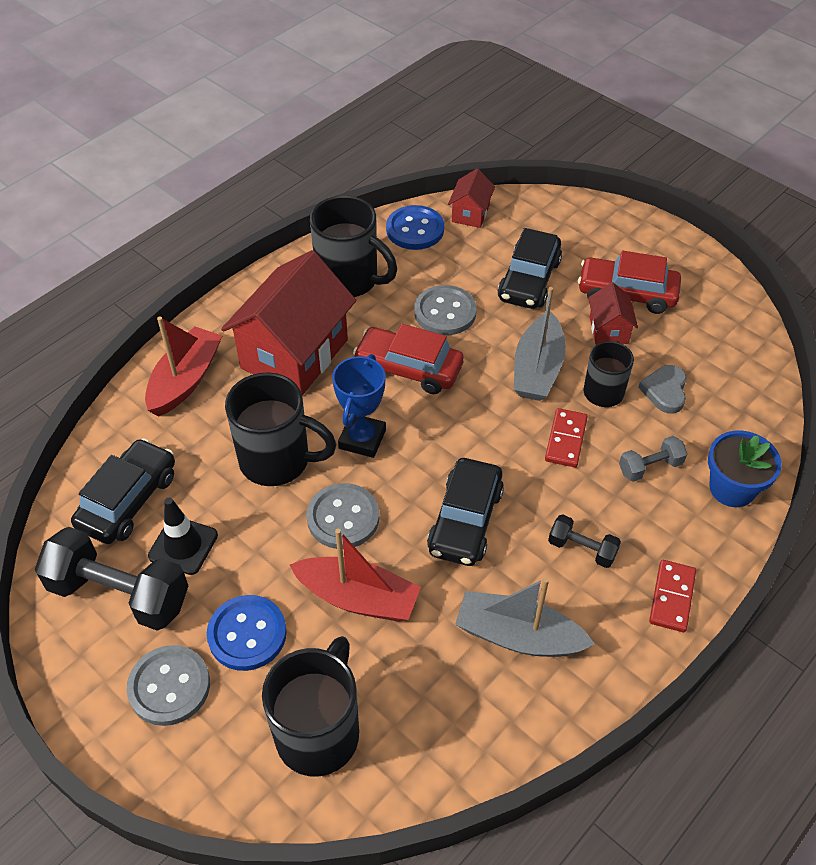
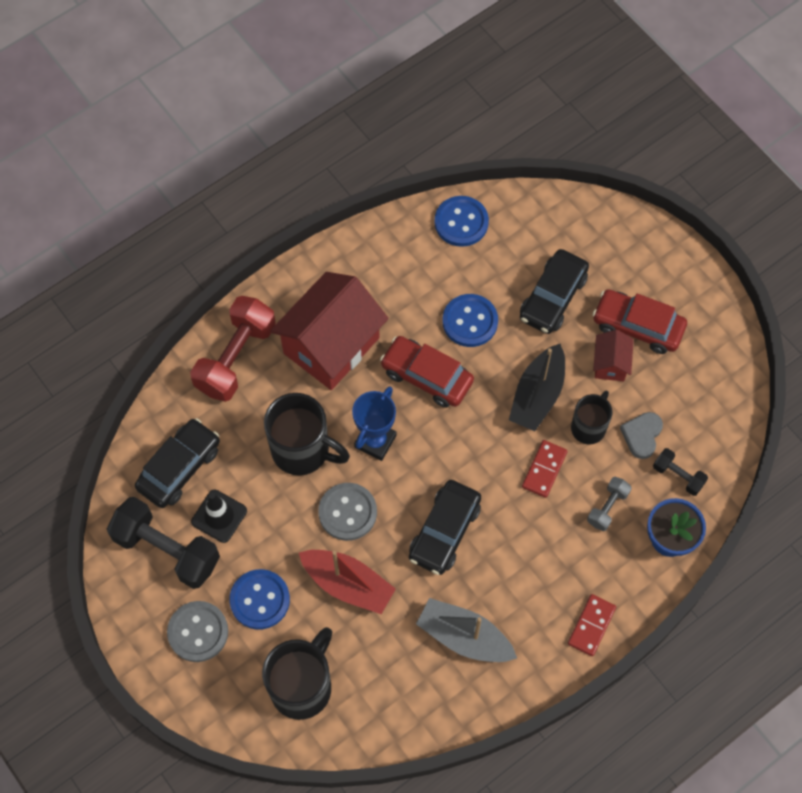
camera: 10 degrees right, 15 degrees up
(185, 380) = (236, 358): red boat -> red dumbbell
(350, 280) = (392, 272): black mug -> none
(445, 312) = (470, 321): grey button -> blue button
(470, 213) = (516, 211): red house -> none
(537, 369) = (537, 395): grey boat -> black boat
(582, 549) = (532, 572): black dumbbell -> black dumbbell (678, 476)
(650, 467) = (607, 507): grey dumbbell -> grey dumbbell turned 45 degrees counterclockwise

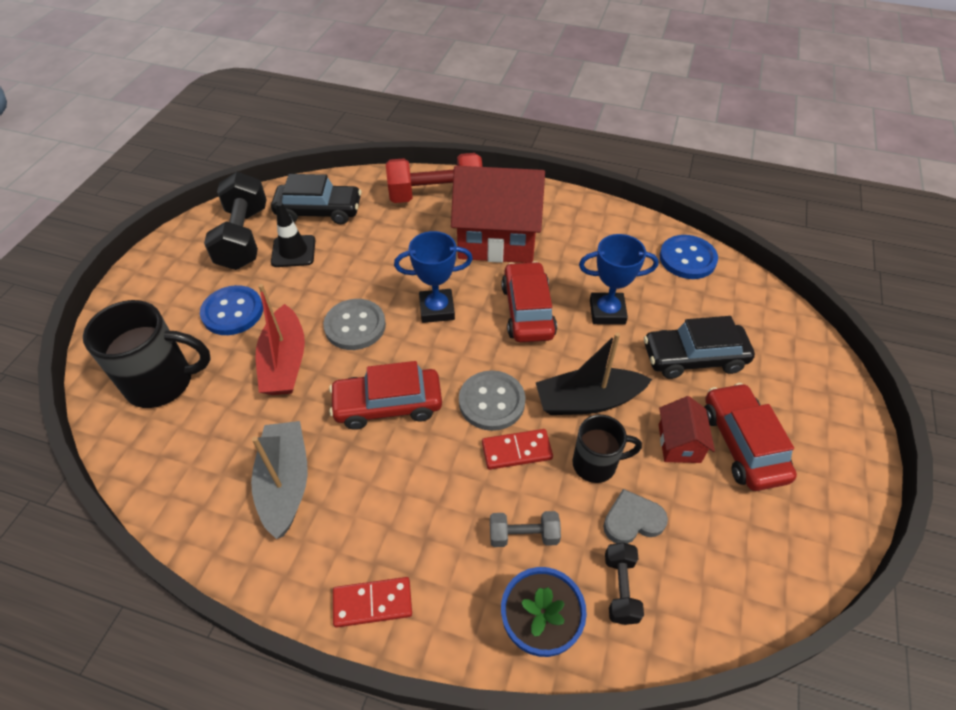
camera: 55 degrees right, 15 degrees down
(198, 632) = (180, 289): grey button -> grey button (491, 402)
(303, 450) = (390, 269): black mug -> none
(444, 531) = (388, 405): black car -> red car
(470, 321) = (607, 312): blue button -> blue trophy
(610, 364) = (679, 443): red house -> red house turned 60 degrees counterclockwise

